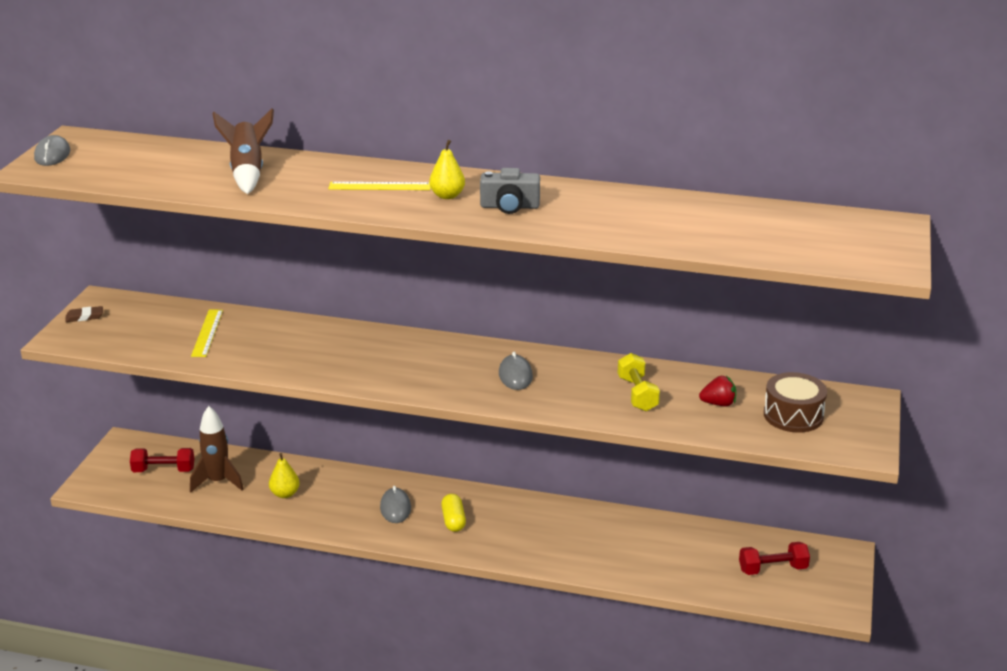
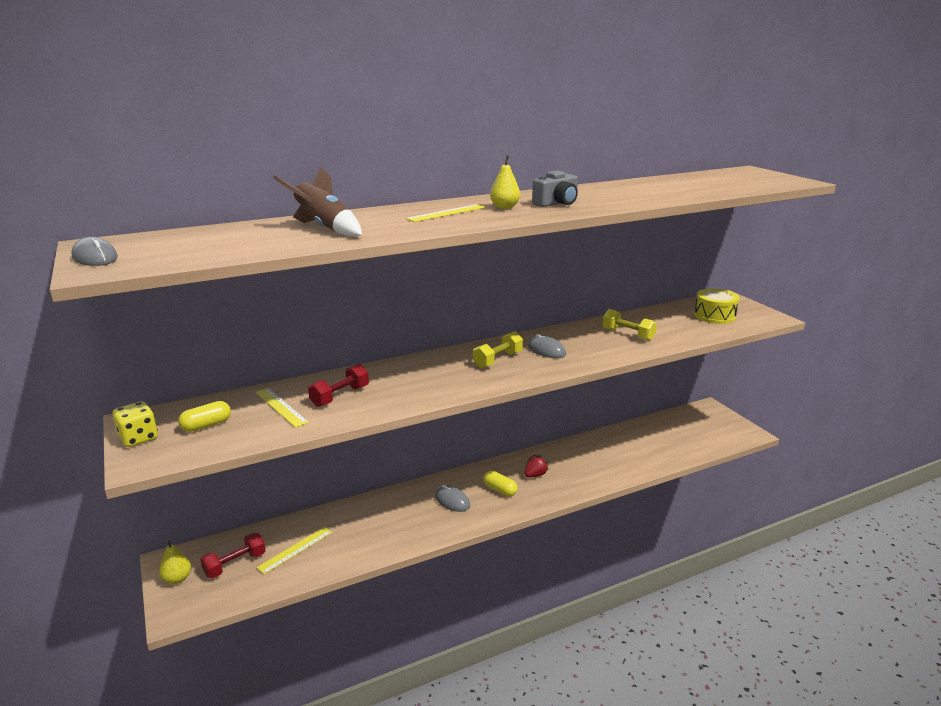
camera: 40 degrees left, 5 degrees down
(84, 317) = (138, 438): brown eraser -> yellow dice
(138, 326) = (206, 425): none -> yellow capsule
(218, 482) = (295, 549): brown rocket -> yellow ruler
(285, 494) = (361, 531): yellow pear -> yellow pear (177, 579)
(451, 365) = (498, 360): none -> yellow dumbbell
(718, 404) = (673, 324): red strawberry -> red strawberry (535, 475)
(772, 569) = (694, 430): red dumbbell -> red dumbbell (340, 396)
(793, 415) = (714, 316): brown drum -> yellow drum

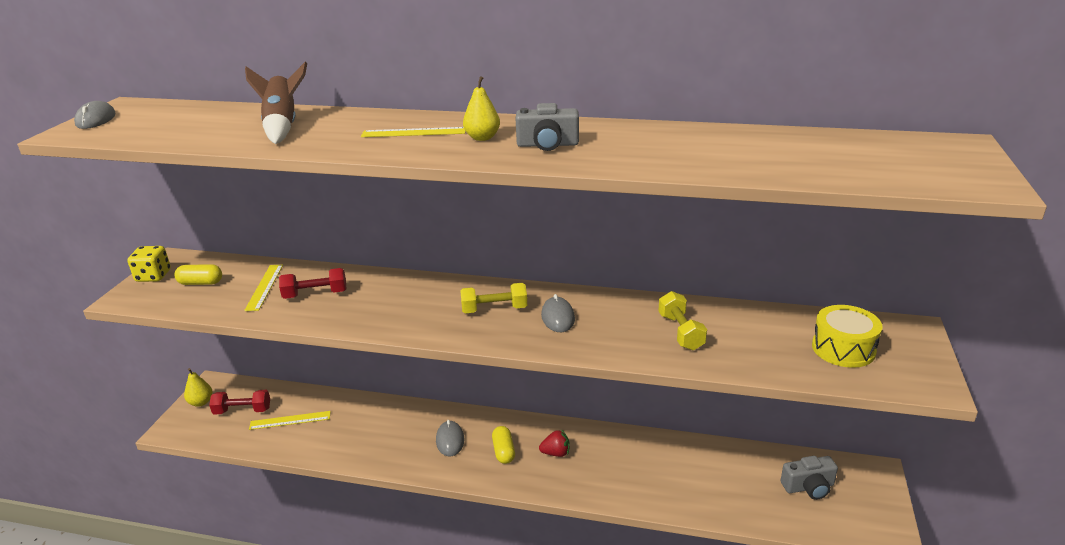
camera: 40 degrees right, 5 degrees up
(690, 428) = (808, 487): none -> grey camera

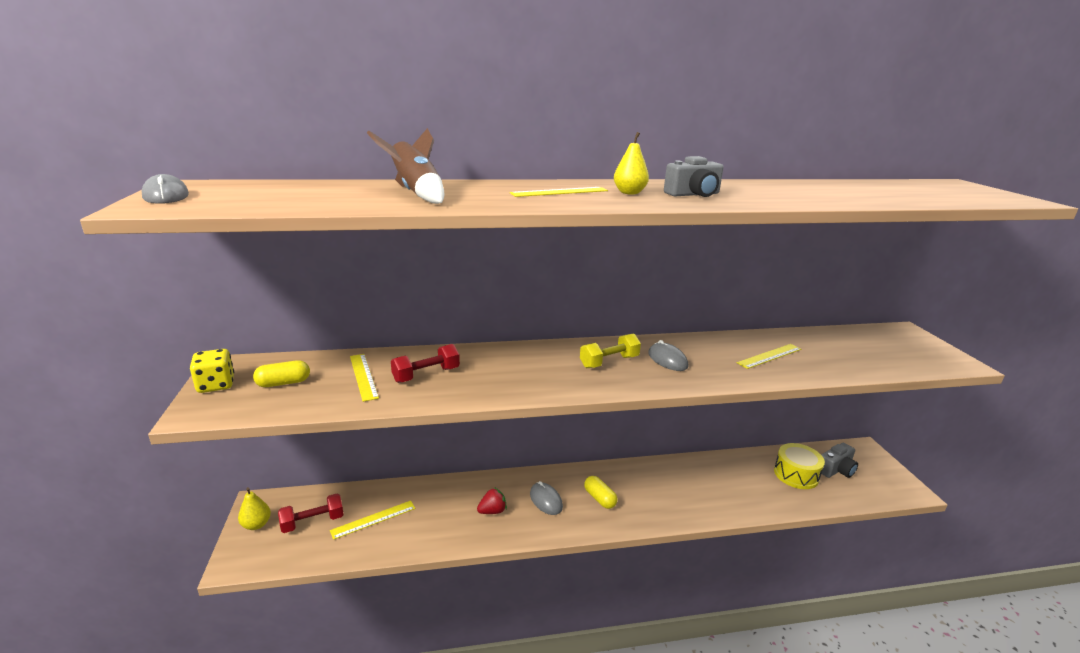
camera: 25 degrees left, 5 degrees down
(556, 453) = (643, 489): red strawberry -> red strawberry (492, 511)
(681, 332) = (769, 356): yellow dumbbell -> yellow ruler
(843, 349) = (884, 349): yellow drum -> yellow drum (796, 474)

